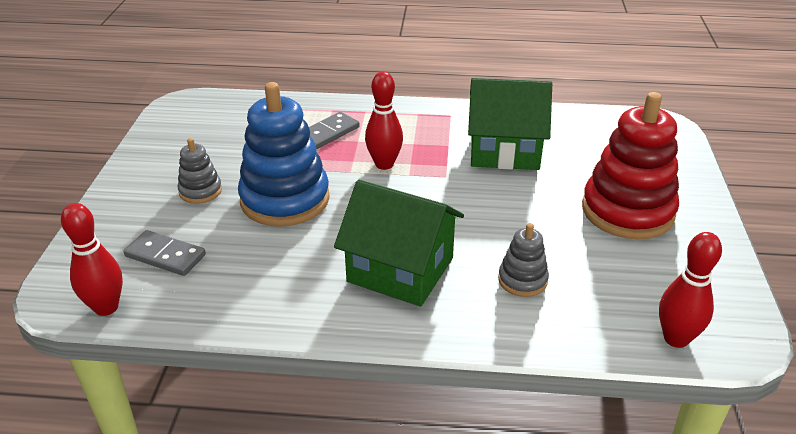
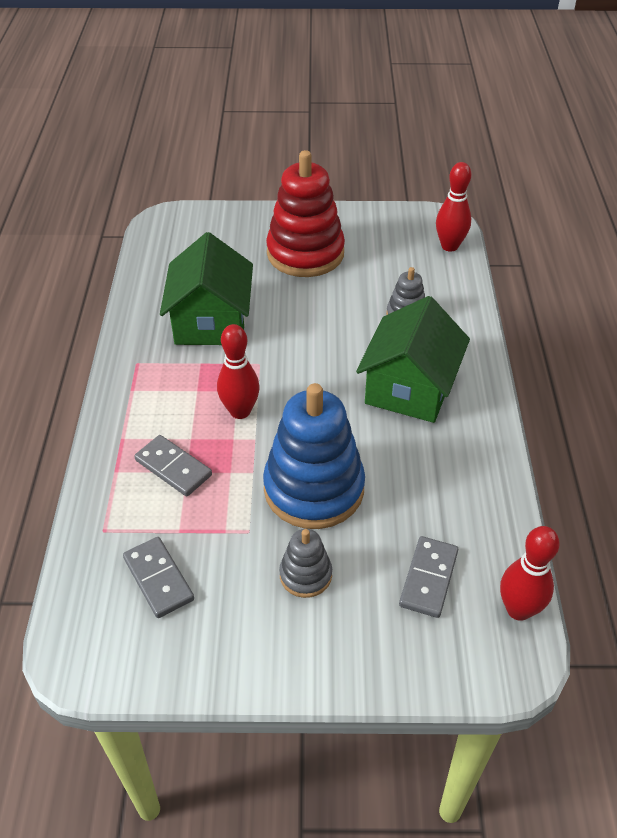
camera: 95 degrees left, 10 degrees up
(227, 129) = (158, 579): none -> grey domino

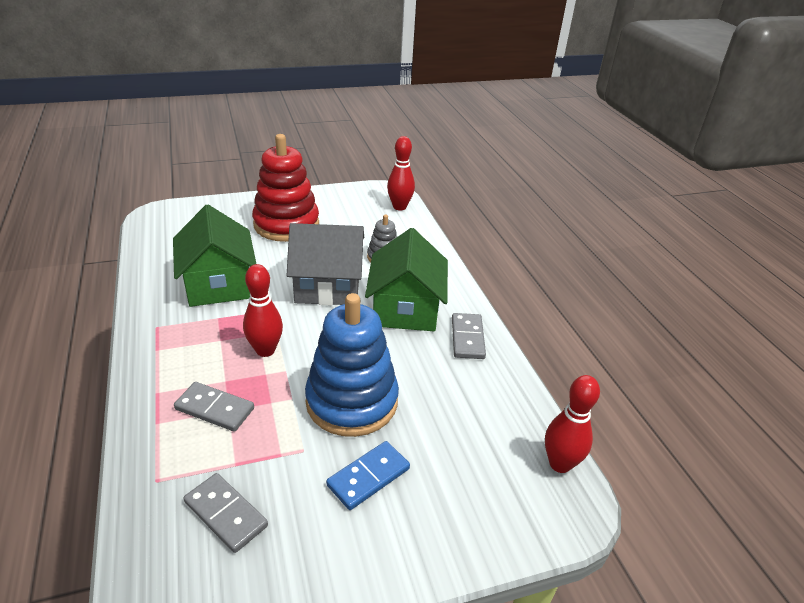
camera: 20 degrees left, 10 degrees down
(305, 575) = (368, 477): grey stacking toy -> blue domino
(329, 344) = (328, 286): none -> grey house
(428, 578) = (477, 455): grey domino -> grey domino (467, 338)

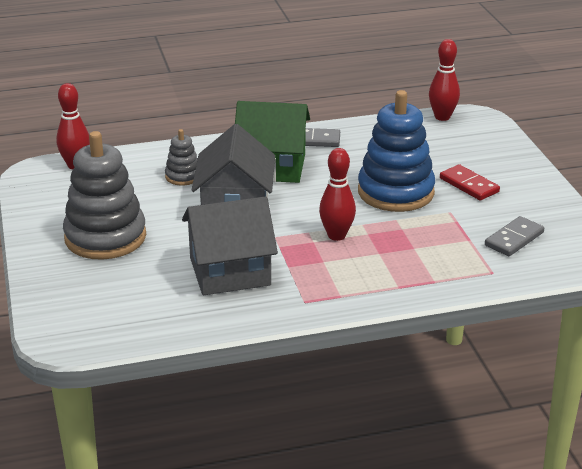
camera: 85 degrees left, 5 degrees down
(214, 409) = (414, 254): grey domino -> none
(219, 284) = (230, 272): green house -> grey house
(286, 224) = (105, 237): red stacking toy -> grey stacking toy
(368, 477) = (469, 185): blue domino -> red domino

